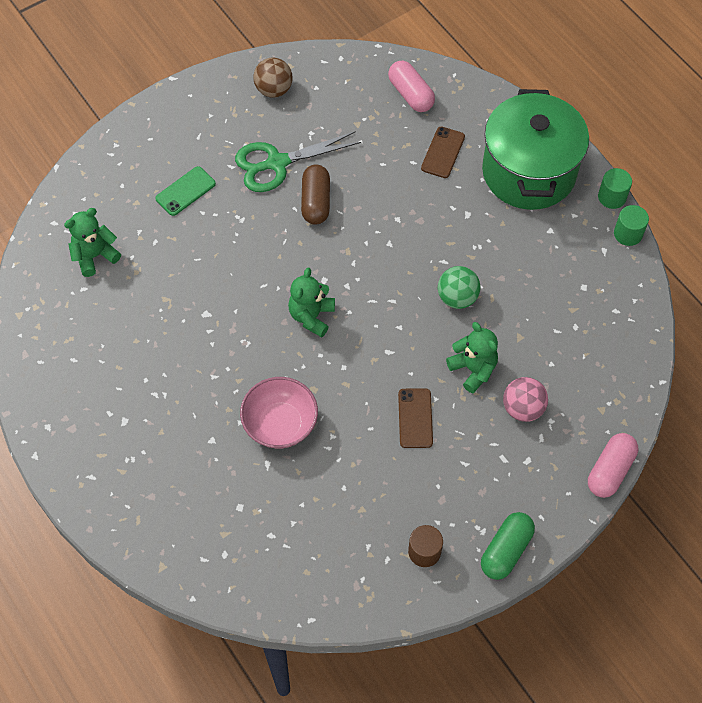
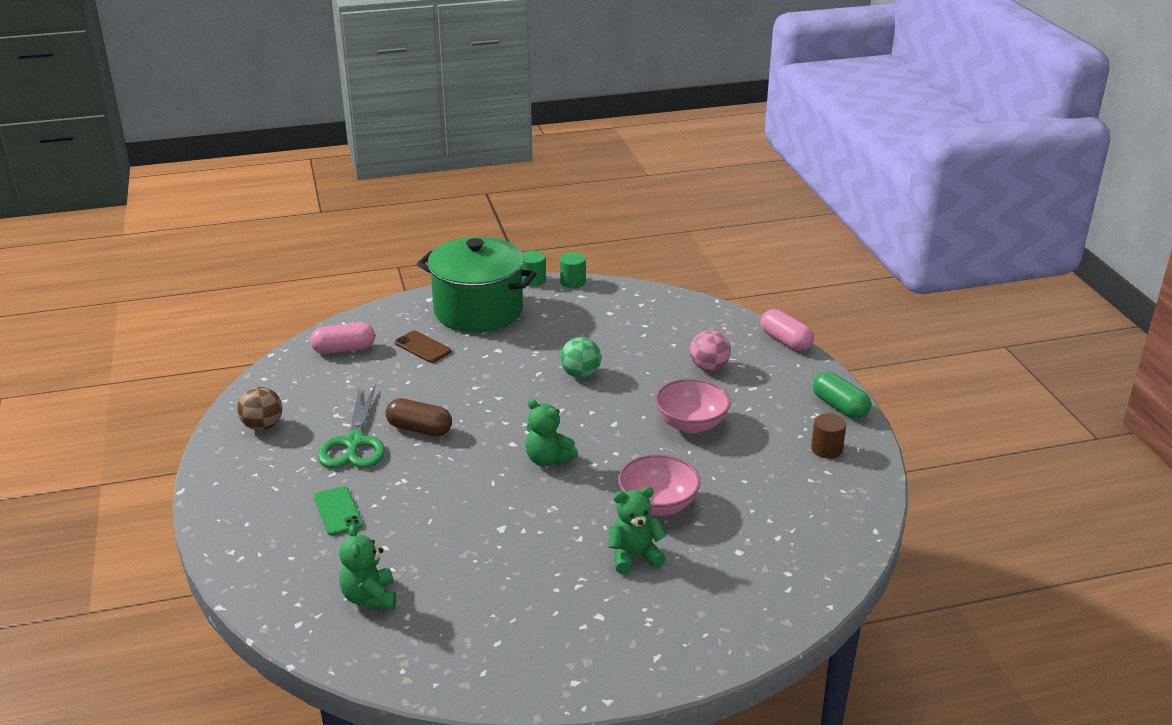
camera: 70 degrees left, 30 degrees down
(415, 418) = (691, 424): brown phone -> pink bowl
(473, 369) = (658, 383): green teddy bear -> green teddy bear (634, 556)

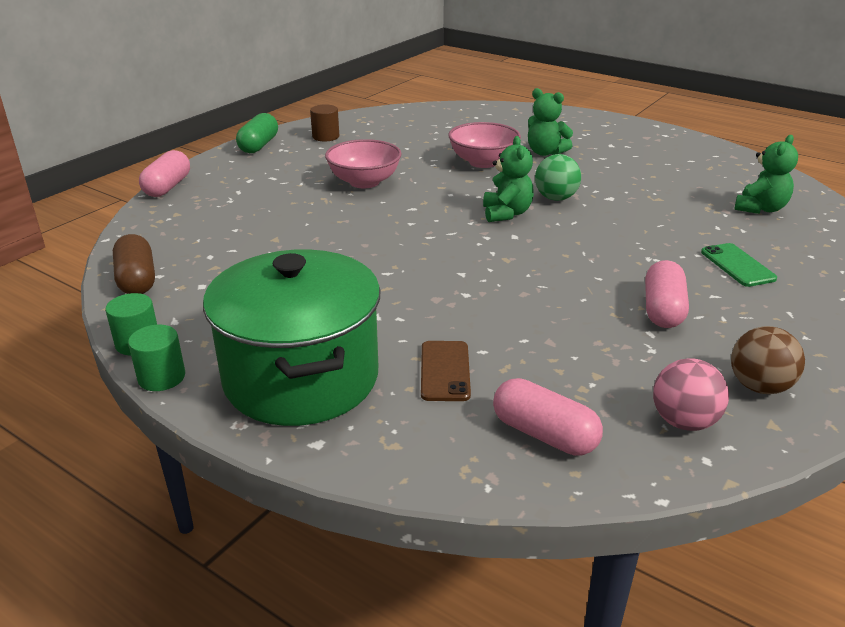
camera: 130 degrees left, 0 degrees up
(338, 511) = (737, 265): green phone -> green phone turned 45 degrees counterclockwise
(354, 443) = (662, 310): green scissors -> pink capsule
(419, 429) = (579, 287): brown capsule -> brown capsule (137, 280)
(580, 374) = (357, 251): green ball -> green ball (555, 198)
(709, 367) = (260, 202): pink ball -> pink ball (683, 421)

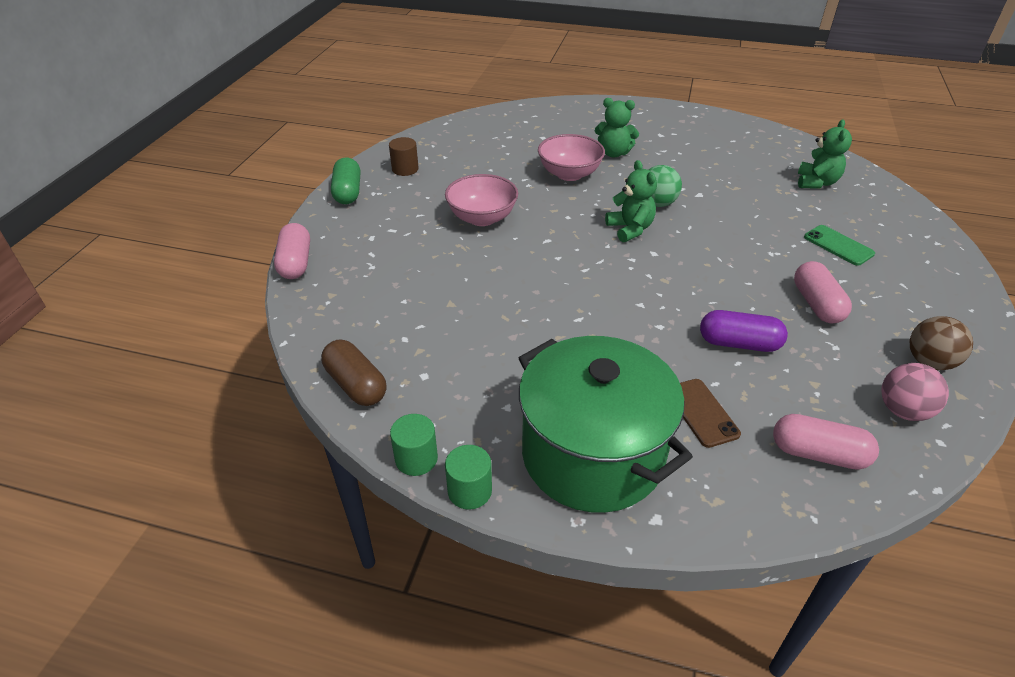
camera: 20 degrees left, 10 degrees up
(539, 324) = (739, 343): none -> purple capsule

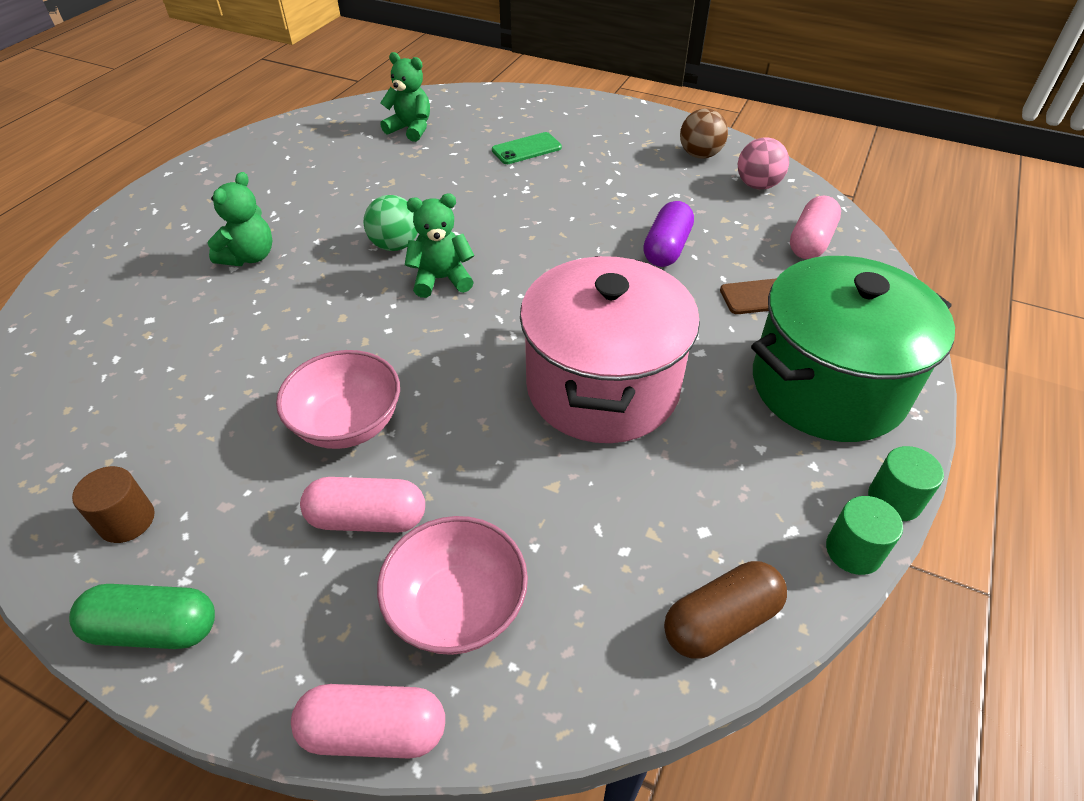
camera: 80 degrees left, 5 degrees up
(546, 317) = (602, 387): none -> pink pot
(569, 174) = (278, 309): pink bowl -> pink bowl (457, 607)
(816, 304) = (615, 187): pink capsule -> pink capsule (367, 519)

